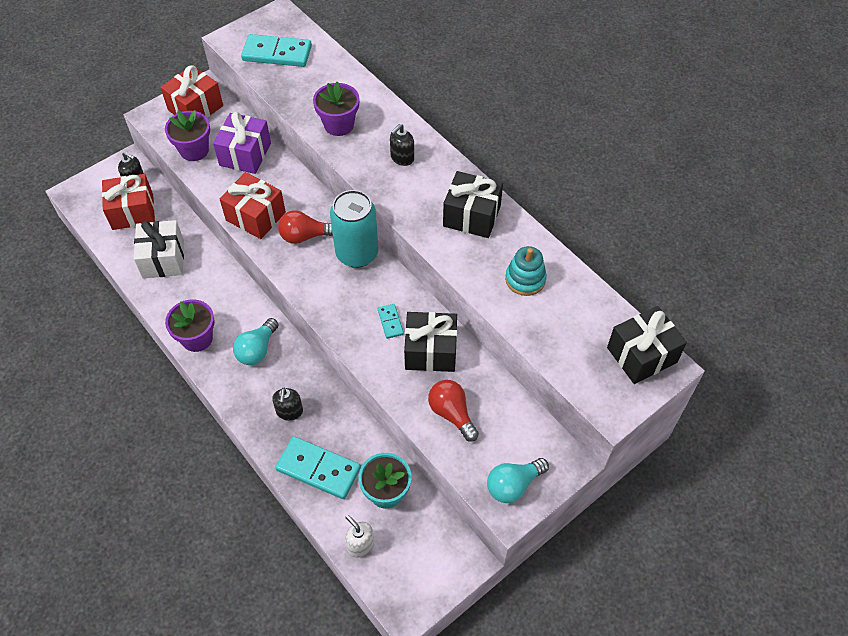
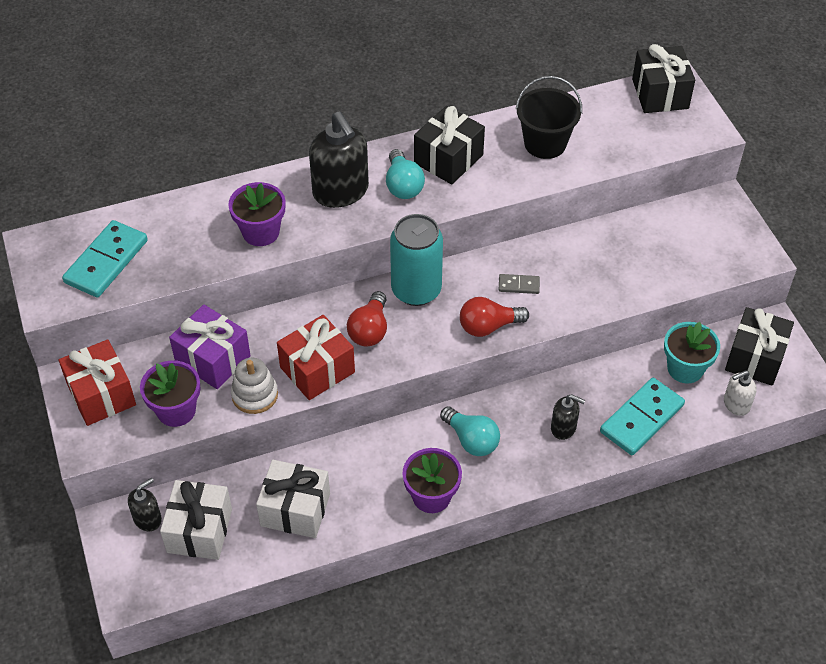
camera: 70 degrees left, 5 degrees down
(133, 212) = (199, 530): red gift -> white gift
(221, 188) = (255, 395): none -> white stacking toy
(390, 322) = (519, 285): turquoise domino -> grey domino
(402, 158) = (341, 191): black soap dispenser -> black soap dispenser, size x1.93
(430, 351) = (567, 263): black gift -> black gift (755, 358)
(452, 413) = (645, 267): red light bulb -> red light bulb (488, 326)
(513, 485) = (735, 245): turquoise light bulb -> turquoise light bulb (403, 185)
(525, 279) = (545, 143): turquoise stacking toy -> black bucket

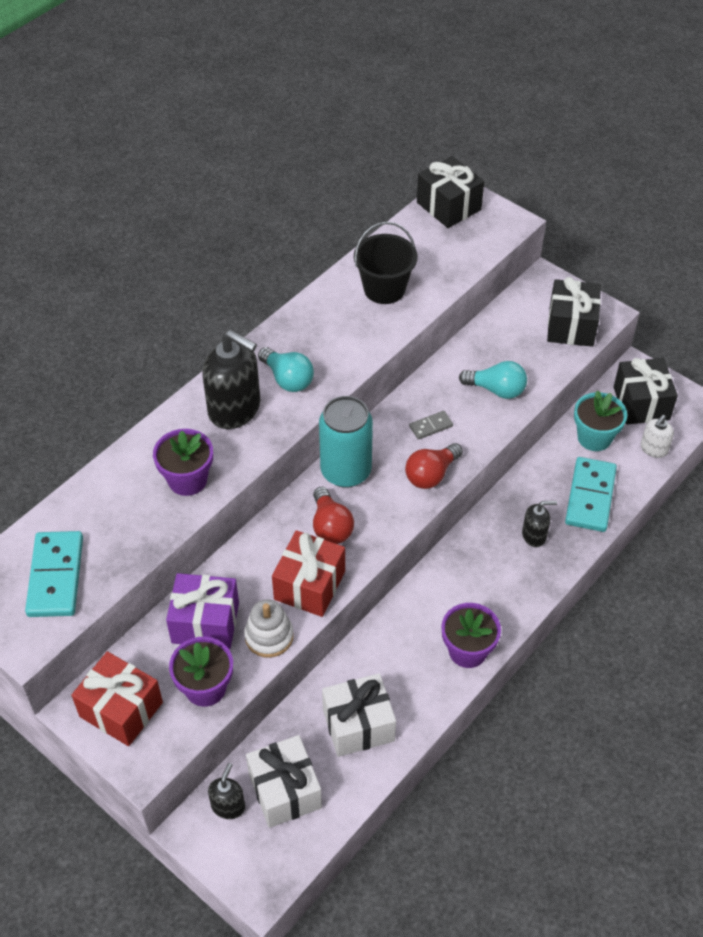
camera: 30 degrees left, 0 degrees up
(448, 159) = (310, 338): black gift -> black gift (571, 326)
(471, 440) = (466, 584): turquoise light bulb -> turquoise light bulb (496, 390)

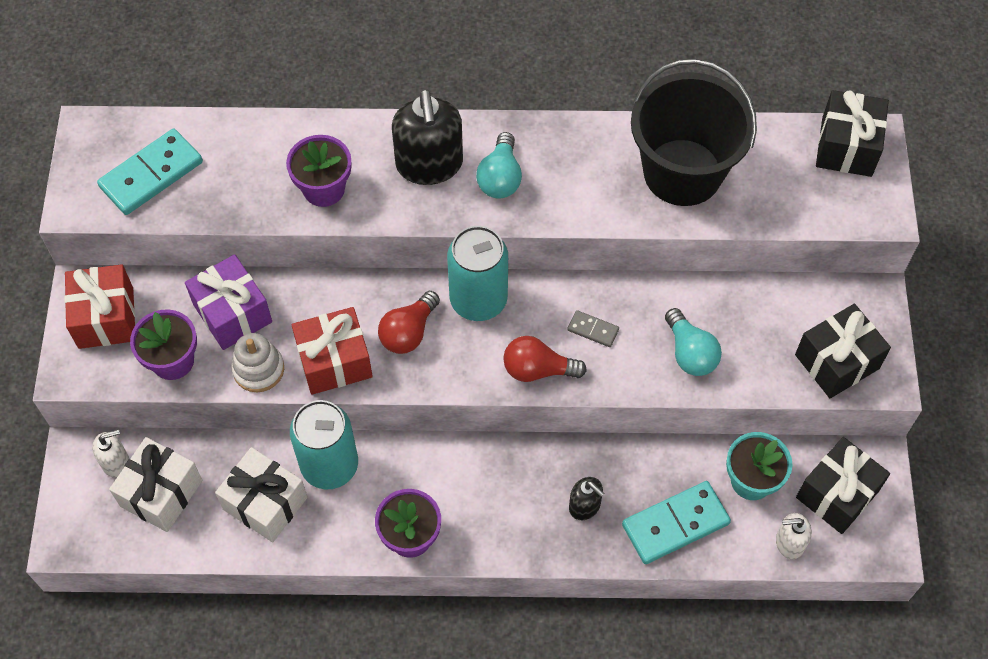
camera: 50 degrees right, 10 degrees up
(228, 806) = (116, 462): black soap dispenser -> white soap dispenser
(366, 663) = (329, 465): none -> turquoise can
(384, 289) = (682, 172): black bucket -> black bucket, size x1.57

